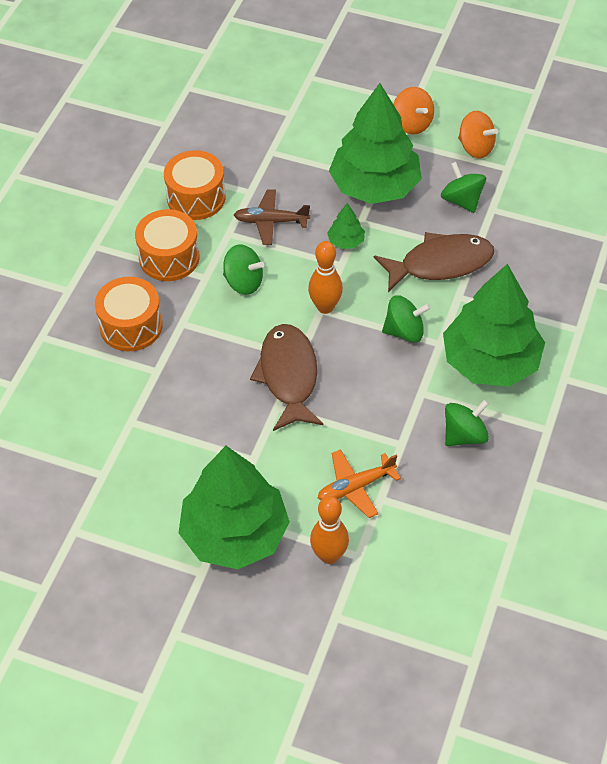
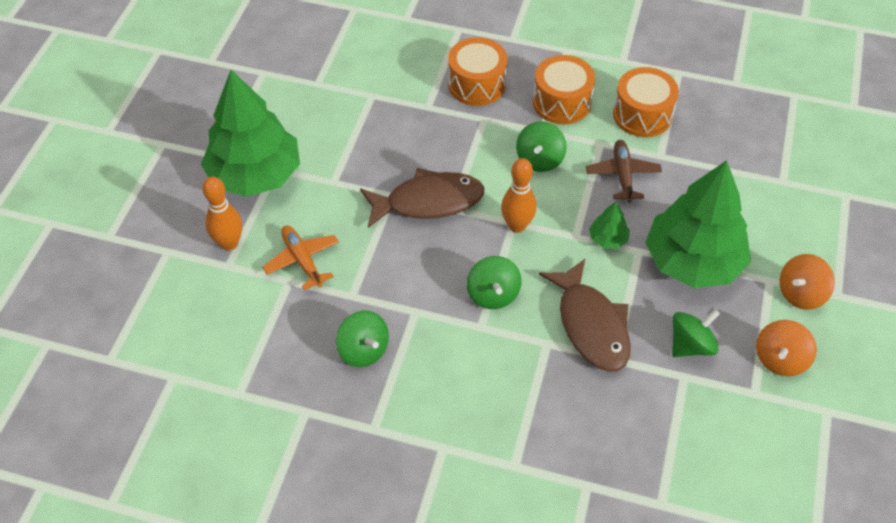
camera: 85 degrees right, 0 degrees up
(490, 361) = (460, 374): green tree -> none

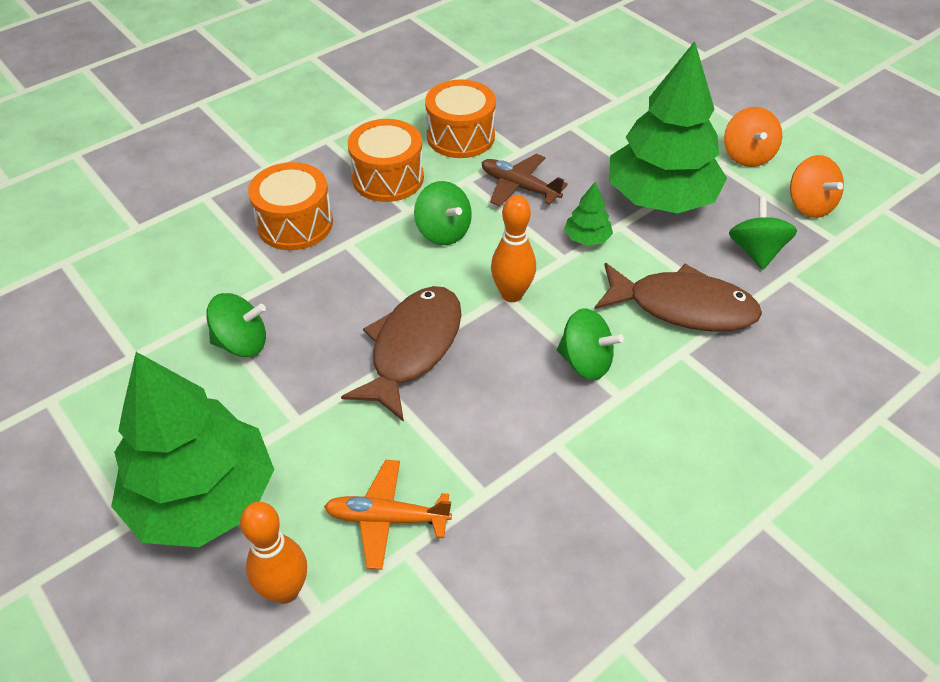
camera: 55 degrees left, 5 degrees down
(363, 350) = (573, 526): green spinning top -> green spinning top (242, 343)

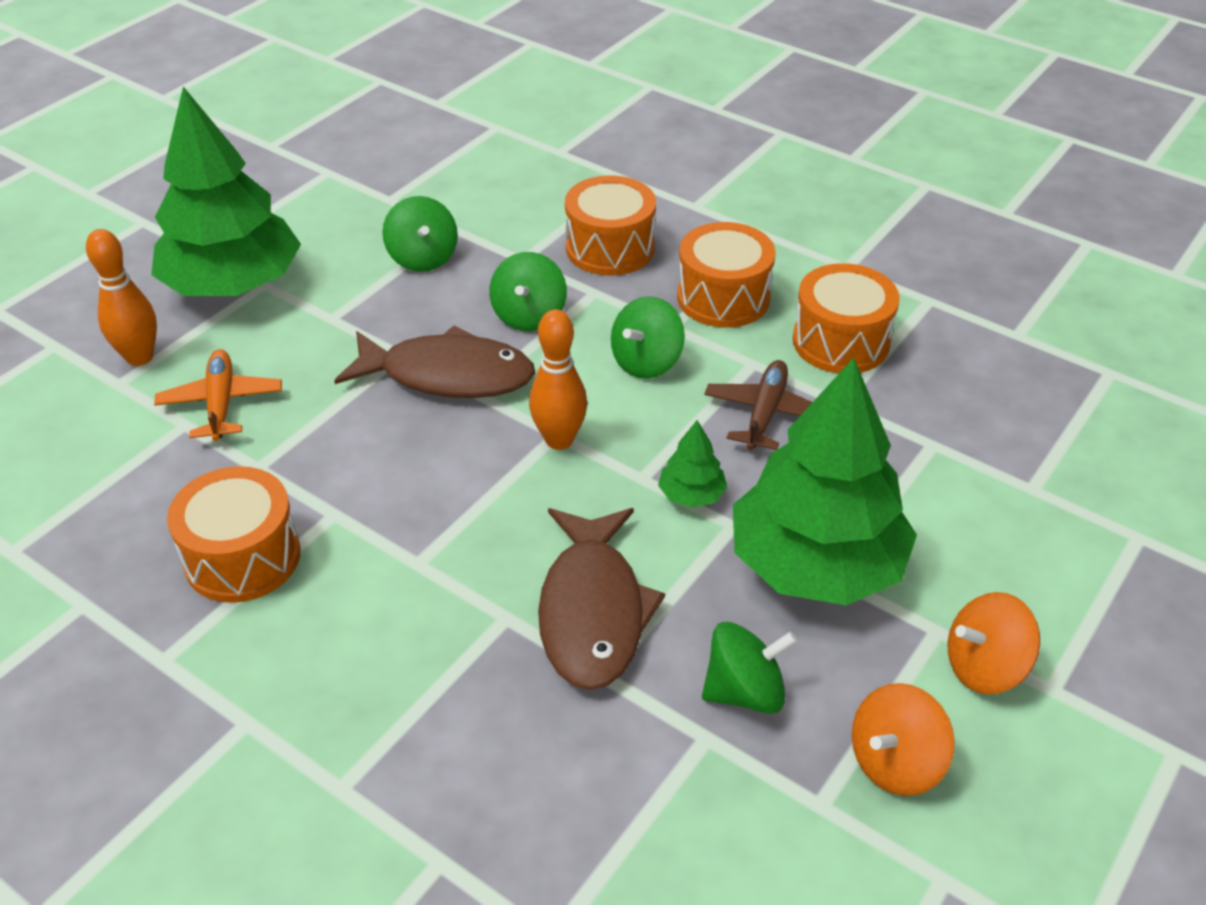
camera: 75 degrees right, 5 degrees down
(585, 362) = (465, 523): green spinning top -> green spinning top (529, 316)
(591, 512) = (242, 557): none -> orange drum

